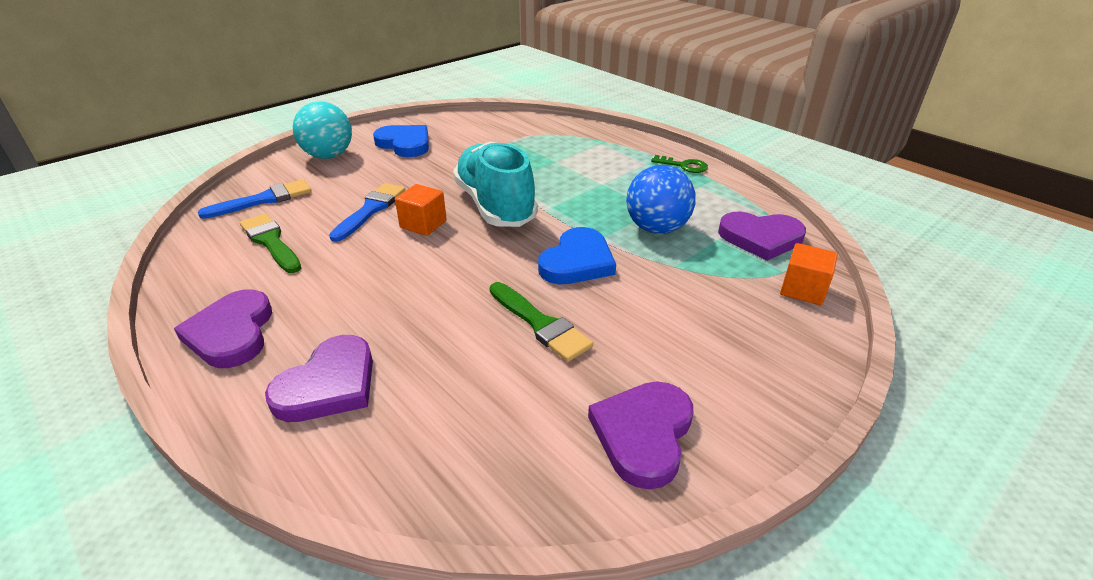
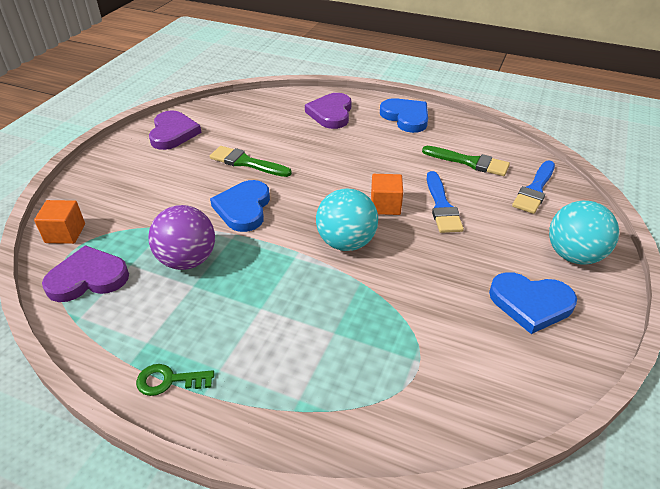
camera: 155 degrees right, 5 degrees up
(232, 333) = (406, 117): purple heart -> blue heart
(495, 205) = (346, 242): turquoise shoe -> turquoise ball
(656, 228) = (187, 260): blue ball -> purple ball

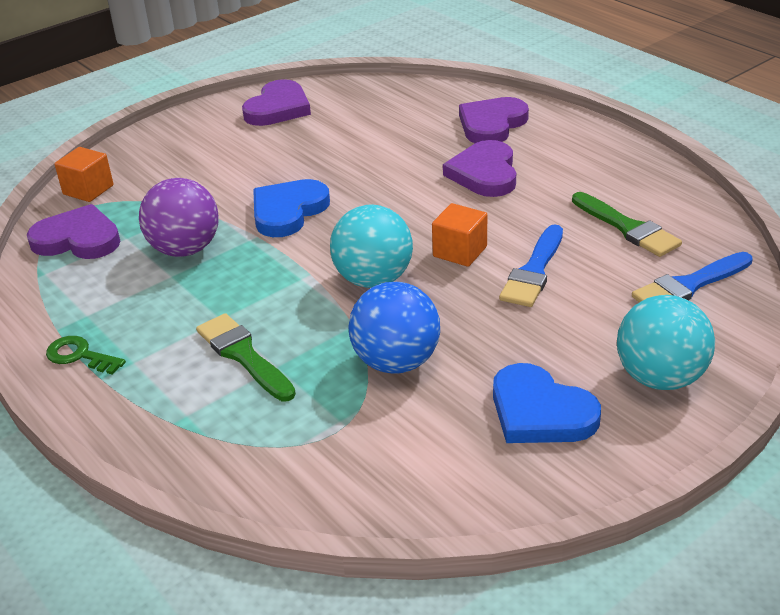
camera: 30 degrees right, 5 degrees down
(246, 162) = (334, 161): green brush -> green brush (243, 355)
(354, 147) = (484, 173): none -> purple heart
(406, 117) = (592, 151): blue heart -> none
(413, 299) = (396, 362): none -> blue ball

